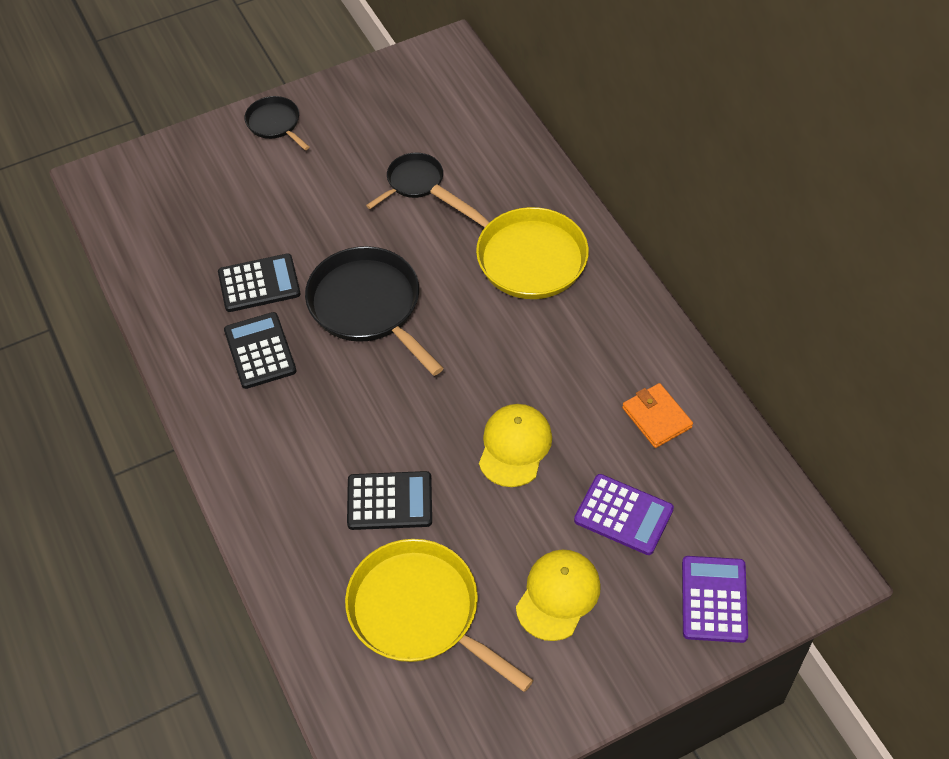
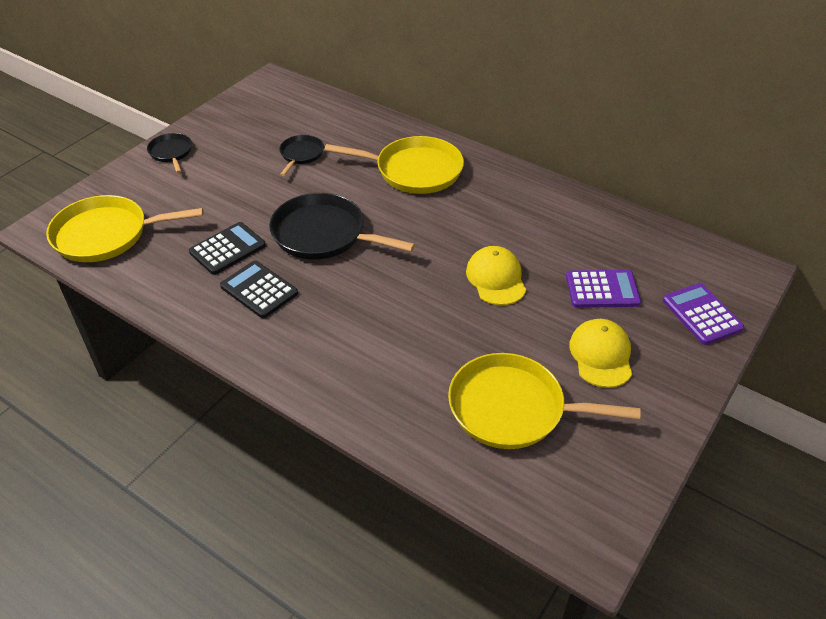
camera: 30 degrees left, 10 degrees down
(152, 213) = (106, 234): none -> yellow pan
(275, 123) = (171, 153): black pan -> black pan turned 45 degrees clockwise
(389, 501) = (433, 346): black calculator -> none
(656, 417) = (575, 227): orange wallet -> none

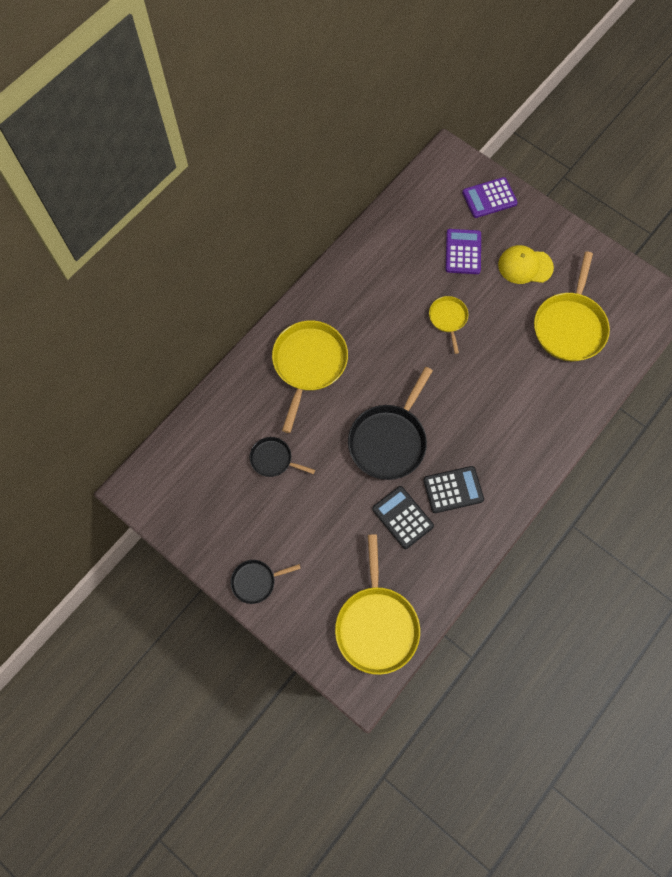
camera: 85 degrees left, 25 degrees up
(259, 290) = (453, 489): black calculator -> black calculator turned 150 degrees counterclockwise
(496, 278) = (448, 319): yellow cap -> yellow pan

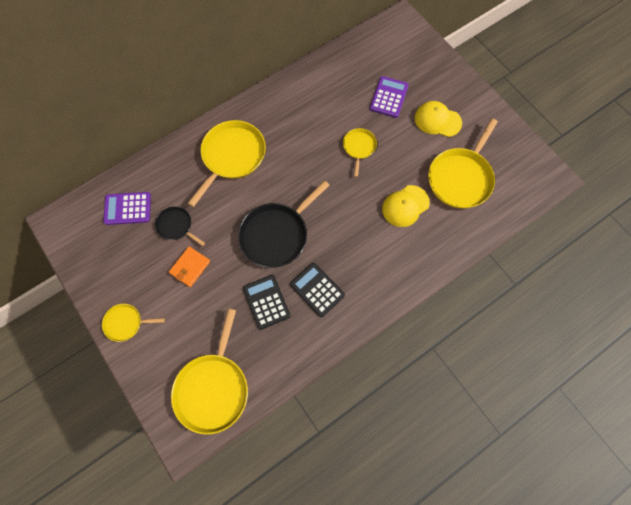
camera: 15 degrees right, 0 degrees up
(256, 581) = (126, 323): black pan -> yellow pan
(305, 501) = (190, 267): none -> orange wallet
(453, 489) = (317, 289): black calculator -> black calculator turned 135 degrees counterclockwise
(489, 198) = (424, 60): purple calculator -> purple calculator (127, 208)
(519, 373) = (405, 206): none -> yellow cap

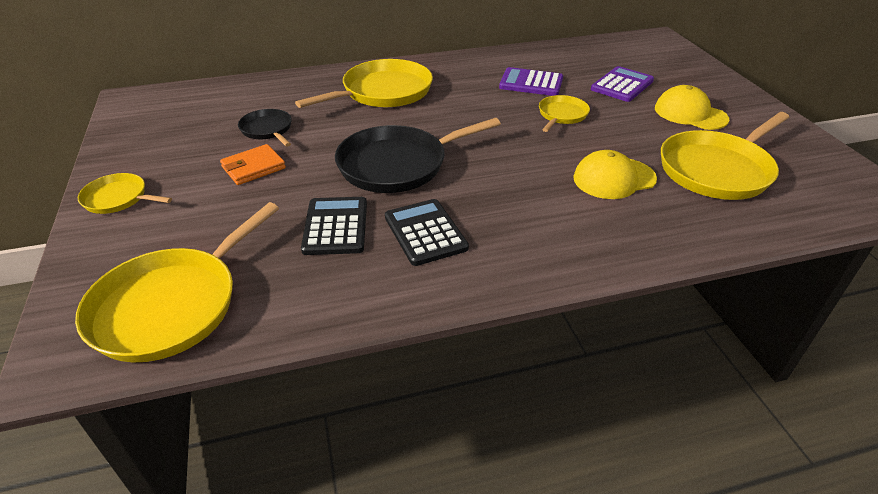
camera: 20 degrees right, 30 degrees down
(127, 208) = (221, 105): purple calculator -> purple calculator (531, 83)

